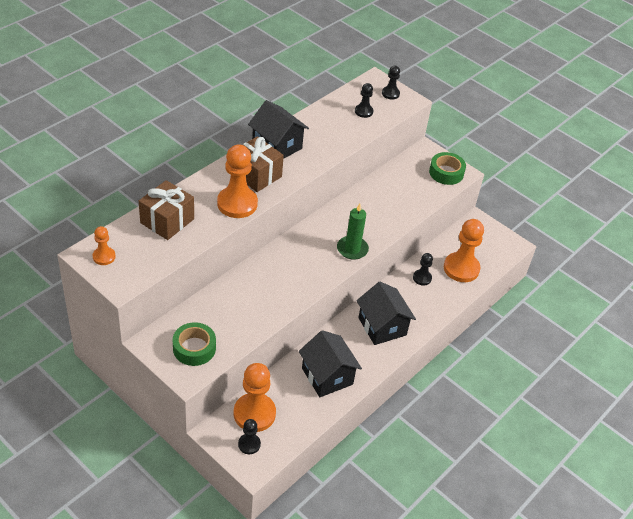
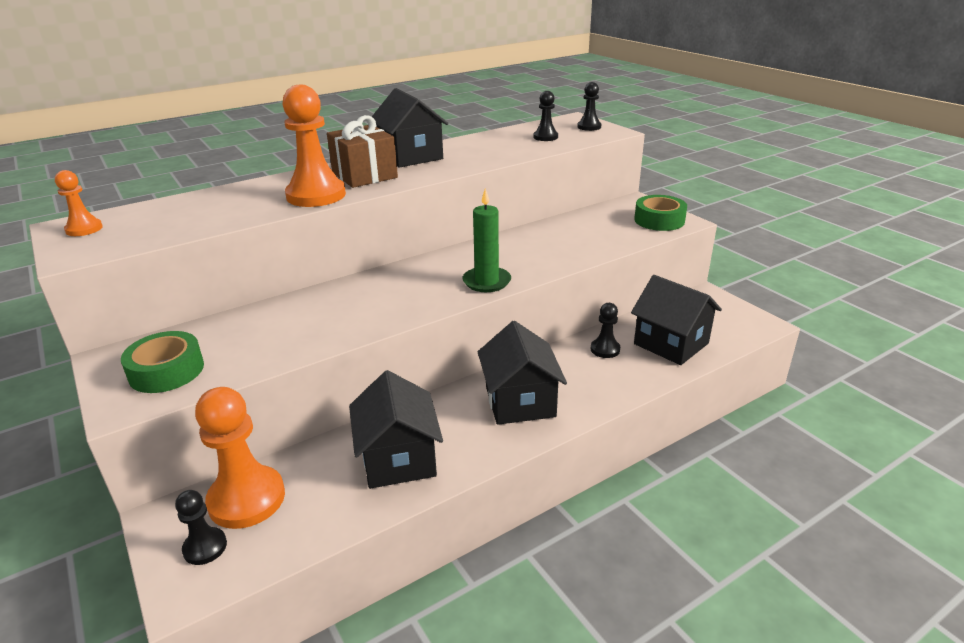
camera: 20 degrees right, 15 degrees down
(167, 221) = (206, 204): brown gift -> none
(461, 268) = (671, 343): orange pawn -> black house

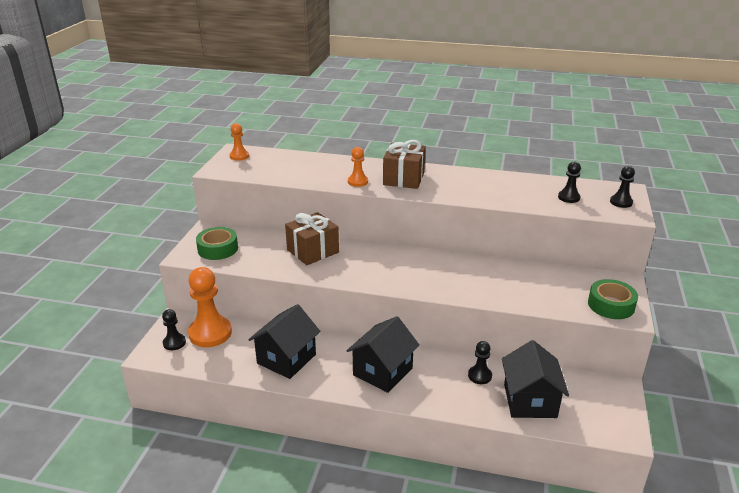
camera: 45 degrees right, 0 degrees up
(314, 309) = (313, 251): none -> brown gift
(316, 195) = (357, 182): orange pawn -> orange pawn, size x0.52
(411, 156) = (452, 176): black house -> none
(486, 282) = (418, 284): green candle -> none

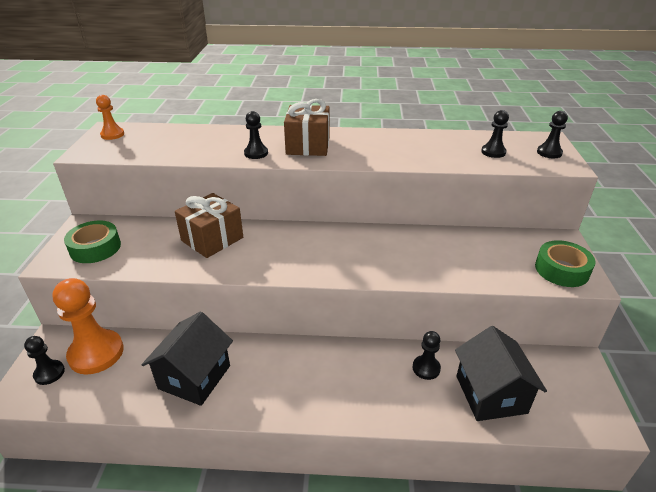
camera: 10 degrees left, 5 degrees up
(357, 182) = (256, 153): orange pawn -> black pawn
(382, 371) = (313, 378): black house -> none

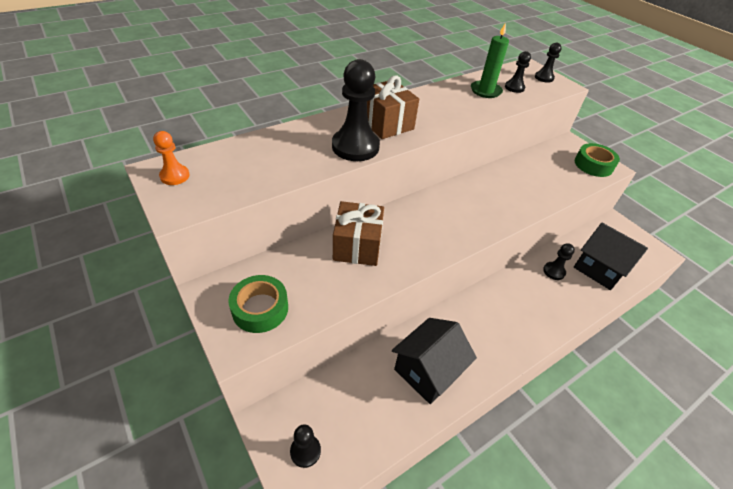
camera: 40 degrees left, 10 degrees up
(96, 353) = (325, 405): orange pawn -> none
(194, 377) = (427, 371): black house -> black house turned 60 degrees clockwise
(256, 153) = (355, 147): black pawn -> black pawn, size x1.94
(452, 147) = (485, 91): none -> green candle

